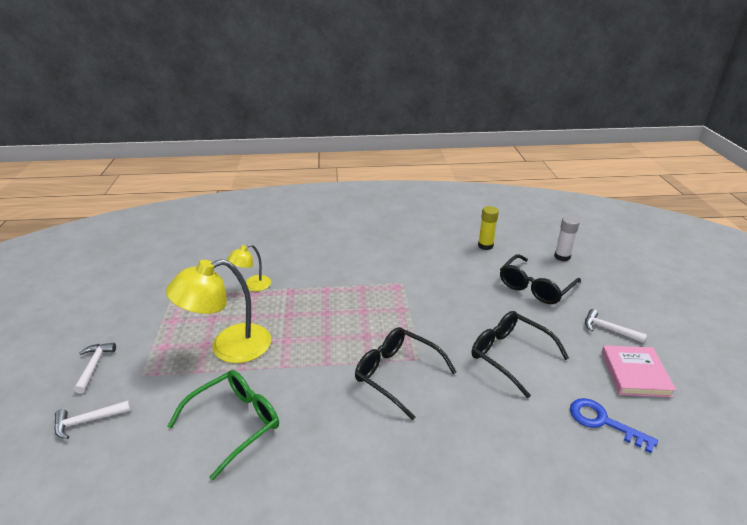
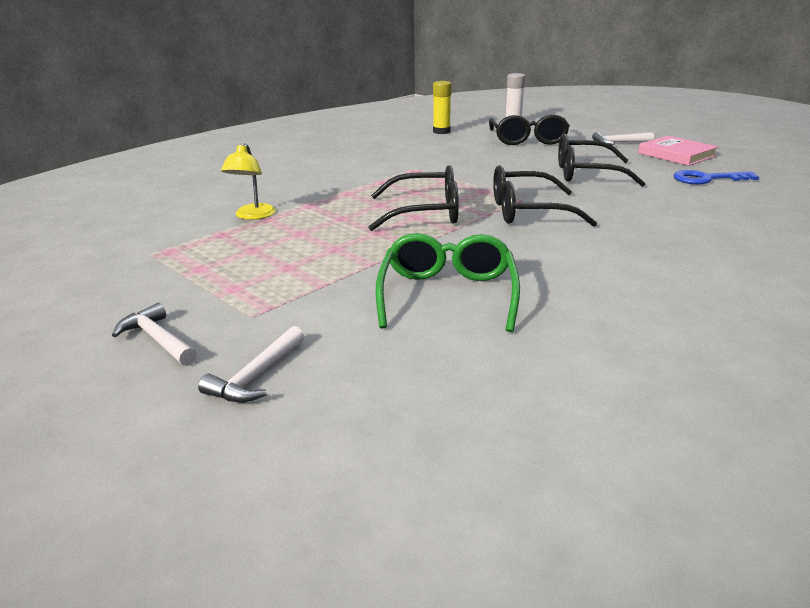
camera: 40 degrees left, 5 degrees down
(229, 347) = (322, 258): yellow lamp -> none
(337, 337) = (425, 213): none -> black glasses

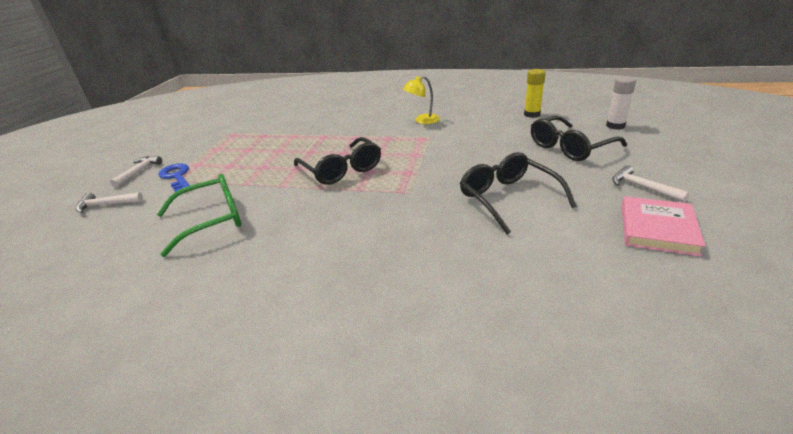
camera: 60 degrees right, 5 degrees up
(252, 216) = (294, 131): yellow lamp -> yellow lamp (422, 121)
(527, 211) = (379, 202): black glasses -> none
(706, 179) = (590, 267): blue key -> blue key (177, 177)

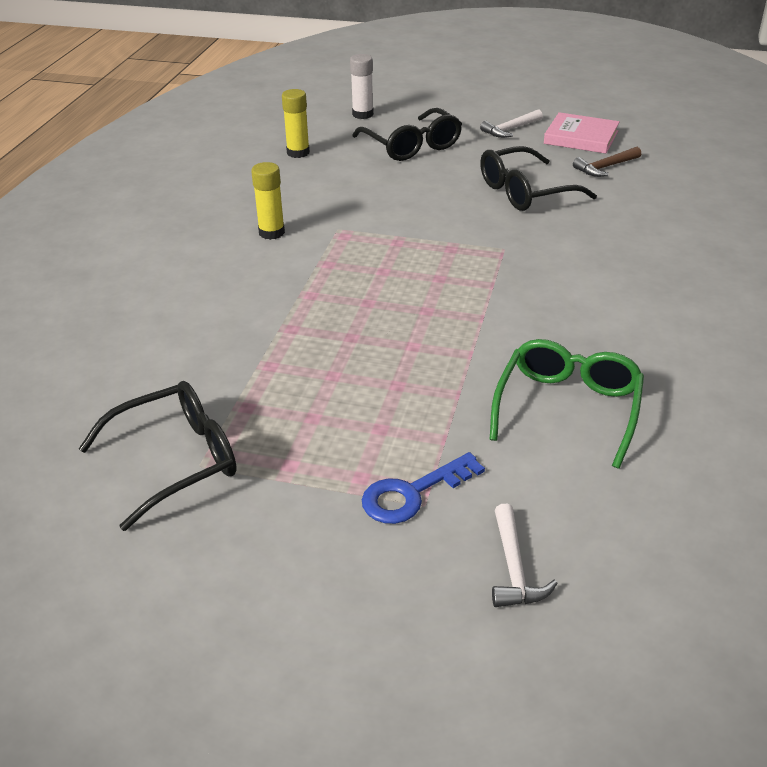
camera: 90 degrees left, 5 degrees up
(138, 172) = (372, 570): white hammer -> none
(212, 220) = (568, 408): green glasses -> green glasses turned 45 degrees clockwise
(342, 170) = (430, 301): black glasses -> black glasses (176, 461)
(422, 121) = (271, 232): yellow lamp -> yellow glue stick
(587, 244) = (605, 167): none -> brown hammer

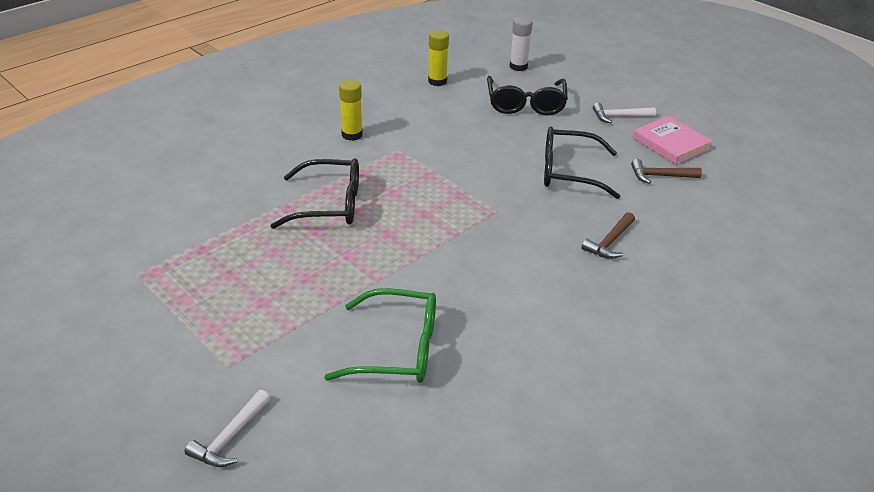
camera: 30 degrees right, 0 degrees up
(176, 461) = (126, 264): black glasses -> black glasses (329, 205)
(412, 494) = (229, 355): blue key -> none
(568, 408) = (397, 349): green glasses -> green glasses turned 45 degrees clockwise
(632, 237) = (610, 242): none -> brown hammer

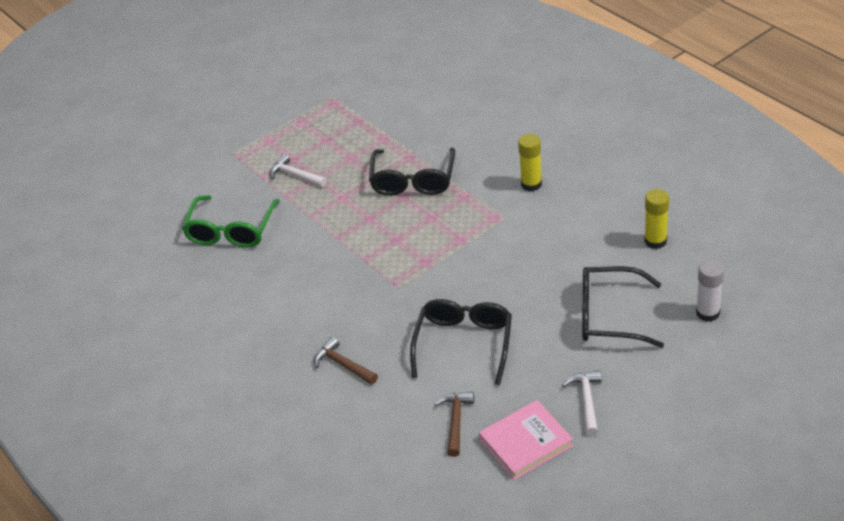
camera: 100 degrees right, 5 degrees up
(230, 437) = (171, 163): white hammer -> white hammer (295, 175)

